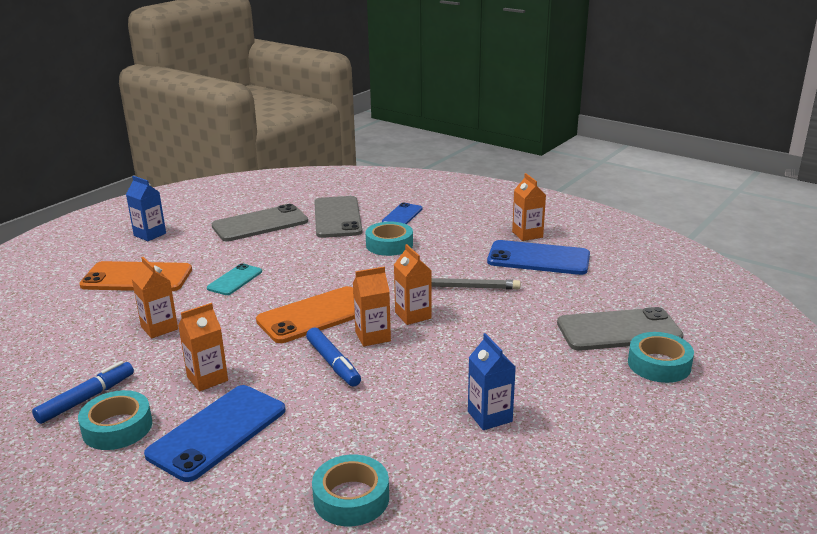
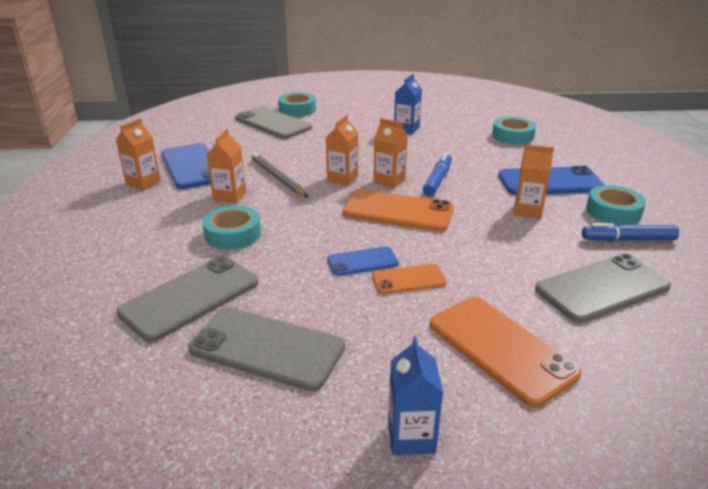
camera: 130 degrees left, 5 degrees up
(90, 342) = (602, 288): none -> grey phone
(159, 328) = (528, 267): orange carton -> orange carton (229, 196)
(235, 280) = (408, 279): turquoise phone -> orange phone
(402, 215) = (146, 258): blue phone -> blue phone (362, 261)

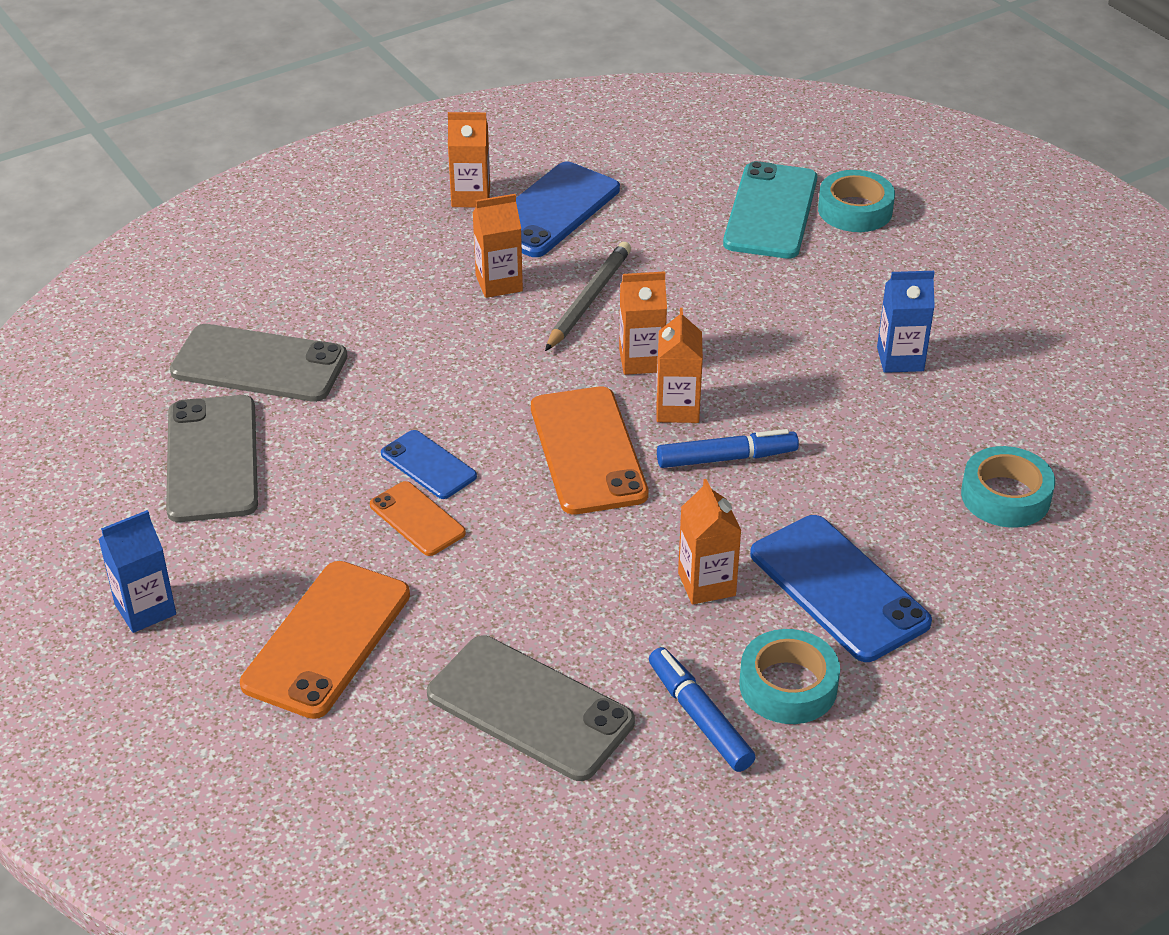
camera: 60 degrees right, 10 degrees up
(233, 234) = (408, 332): turquoise tape -> none
(273, 123) = (771, 211): grey phone -> turquoise phone

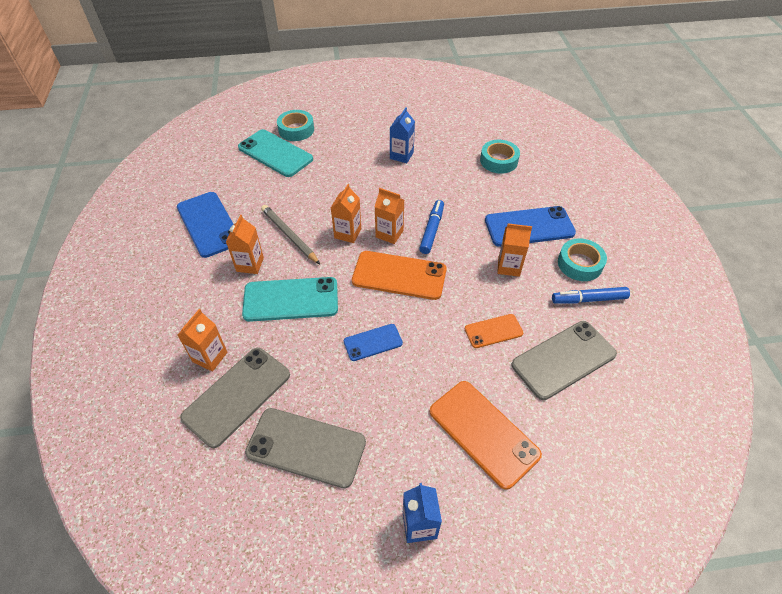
camera: 65 degrees left, 10 degrees up
(417, 519) = (411, 361): orange phone -> orange phone (493, 331)
(457, 350) = (291, 299): none -> turquoise phone
(471, 197) = (168, 251): orange carton -> orange carton (210, 357)

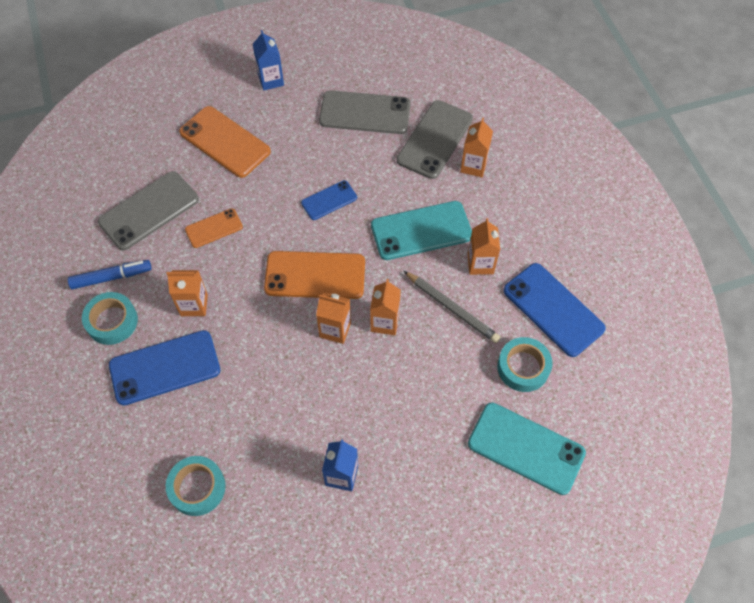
camera: 170 degrees right, 10 degrees up
(296, 130) = (516, 508): turquoise tape -> turquoise tape (523, 367)
(432, 230) = (284, 343): blue marker -> none

